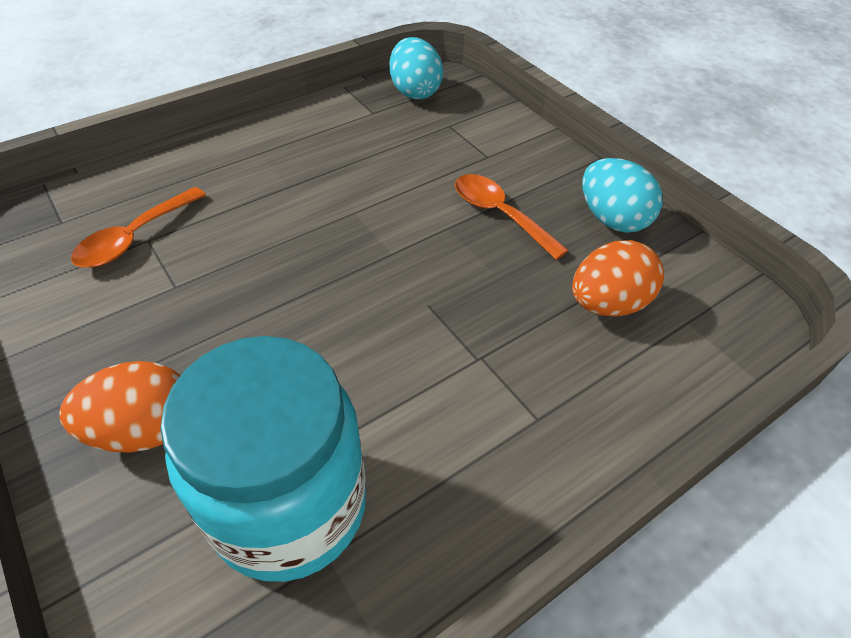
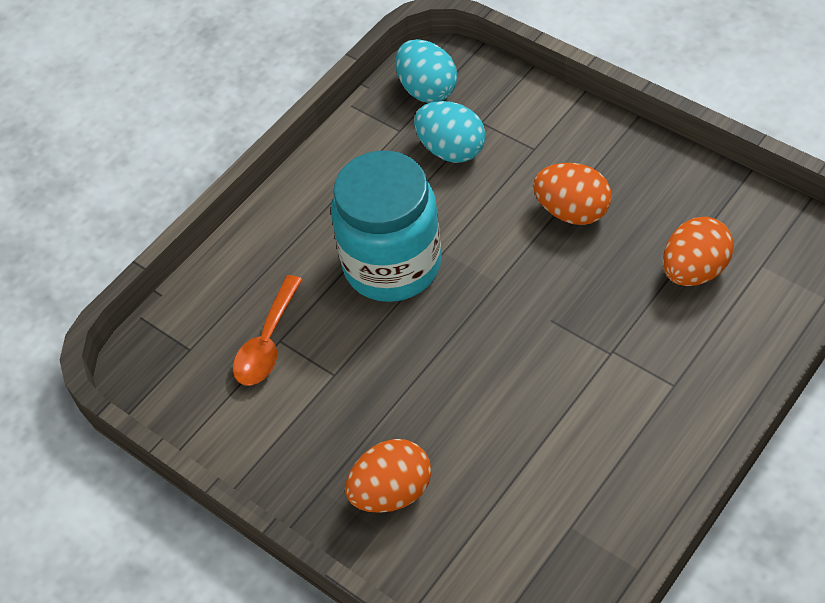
camera: 10 degrees left, 5 degrees up
(289, 506) = (528, 506): turquoise jar -> turquoise jar (392, 264)
(499, 214) = (572, 211): orange spoon -> orange egg
(612, 219) = (671, 184): turquoise egg -> turquoise egg (451, 150)

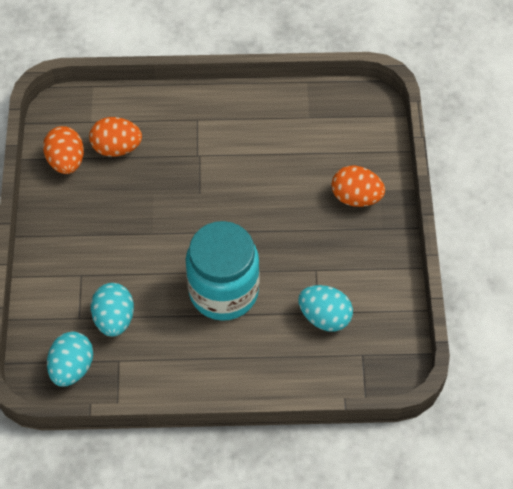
camera: 135 degrees left, 5 degrees up
(267, 342) = (324, 317): orange spoon -> turquoise egg
(572, 211) = (117, 226): orange egg -> orange egg (66, 161)

